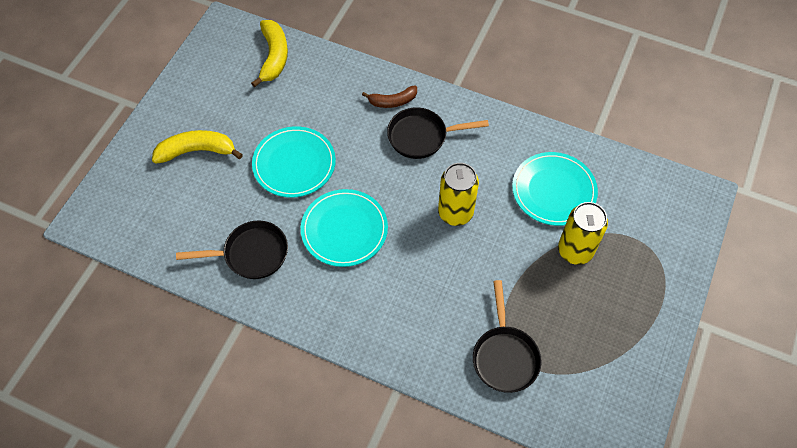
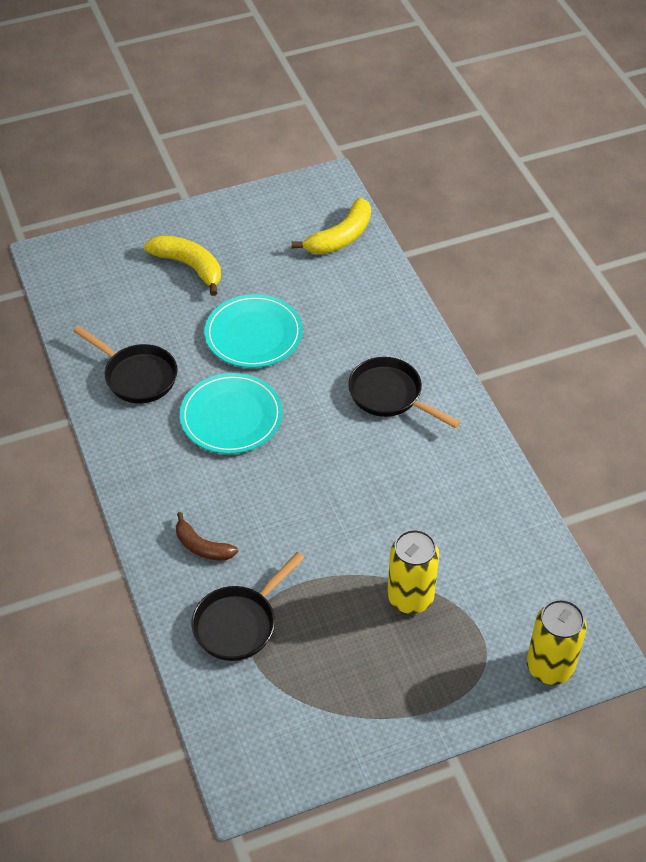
camera: 45 degrees right, 10 degrees down
(392, 101) = (400, 347): brown banana -> brown banana (202, 546)
(455, 213) = (341, 479): yellow can -> yellow can (549, 667)
(553, 190) = (455, 533): turquoise plate -> none

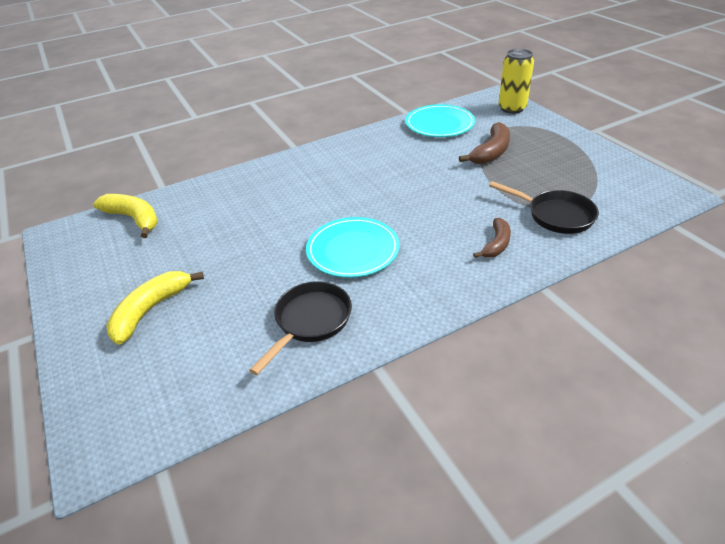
camera: 95 degrees left, 10 degrees down
(253, 334) = (252, 252): turquoise plate -> turquoise plate (439, 124)
(390, 395) = (317, 176): black pan -> none
(410, 597) = (491, 152): yellow can -> brown banana

